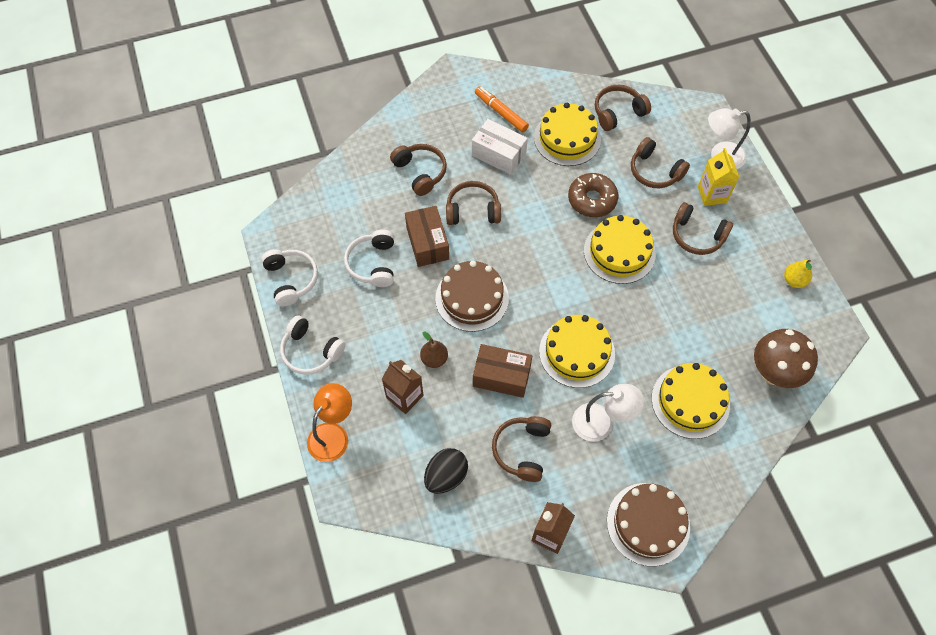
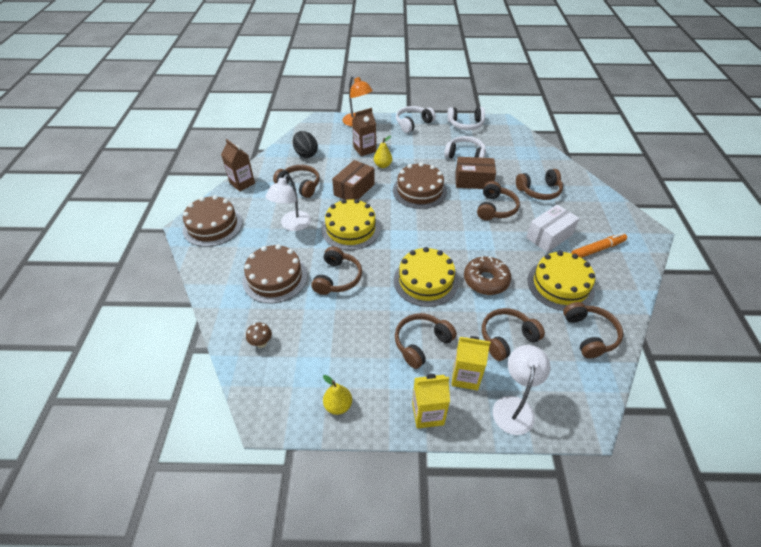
camera: 110 degrees right, 15 degrees down
(434, 359) = (383, 165): brown pear -> yellow pear
(658, 337) = (337, 278): none -> brown headphones
(690, 401) = (275, 278): yellow cake -> brown cake
(761, 213) = (427, 413): none -> yellow carton
(773, 373) = (261, 343): brown mushroom -> brown mushroom, size x0.45

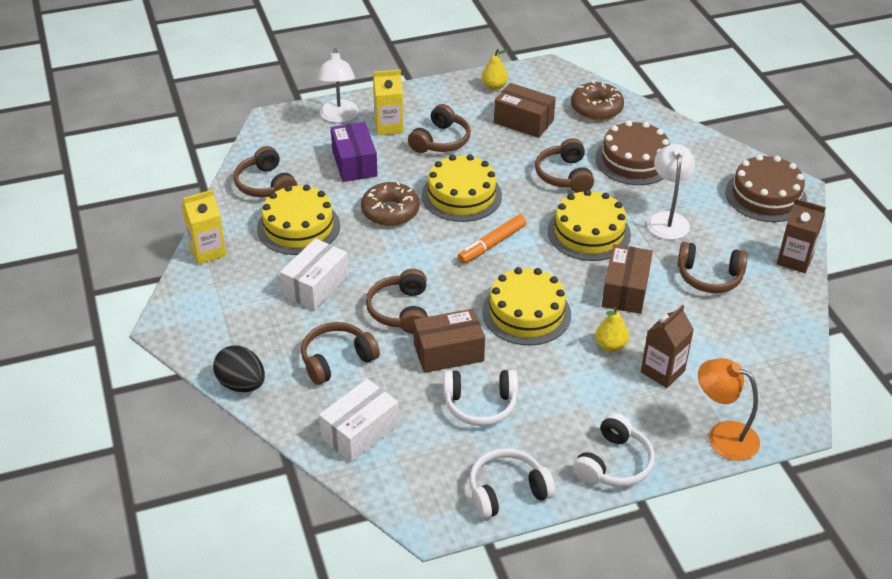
camera: 160 degrees right, 5 degrees down
(261, 343) = (596, 108): brown mushroom -> brown donut
(306, 154) = (752, 336): black egg -> black egg (241, 384)
(336, 346) = (523, 121): none -> brown box
(419, 190) = (526, 313): brown cake -> yellow cake
(427, 413) = (414, 97): yellow carton -> yellow carton (207, 251)
(507, 338) = (354, 163): brown headphones -> purple box
(530, 157) = (360, 432): none -> white box
(597, 249) = (248, 282): orange marker -> orange marker (492, 244)

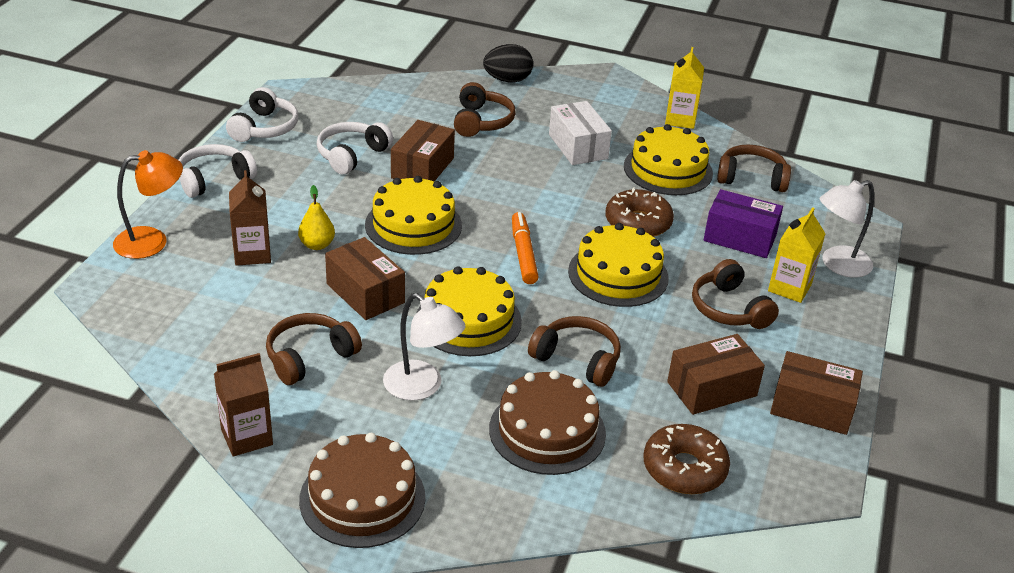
camera: 125 degrees right, 5 degrees down
(339, 117) = (838, 265): white lamp -> white lamp turned 60 degrees counterclockwise
(360, 432) = (399, 101): white box -> none
(400, 311) = (498, 169): brown headphones -> none
(494, 86) = (811, 408): yellow pear -> brown box
(614, 464) = (214, 179): white headphones -> white headphones turned 75 degrees clockwise

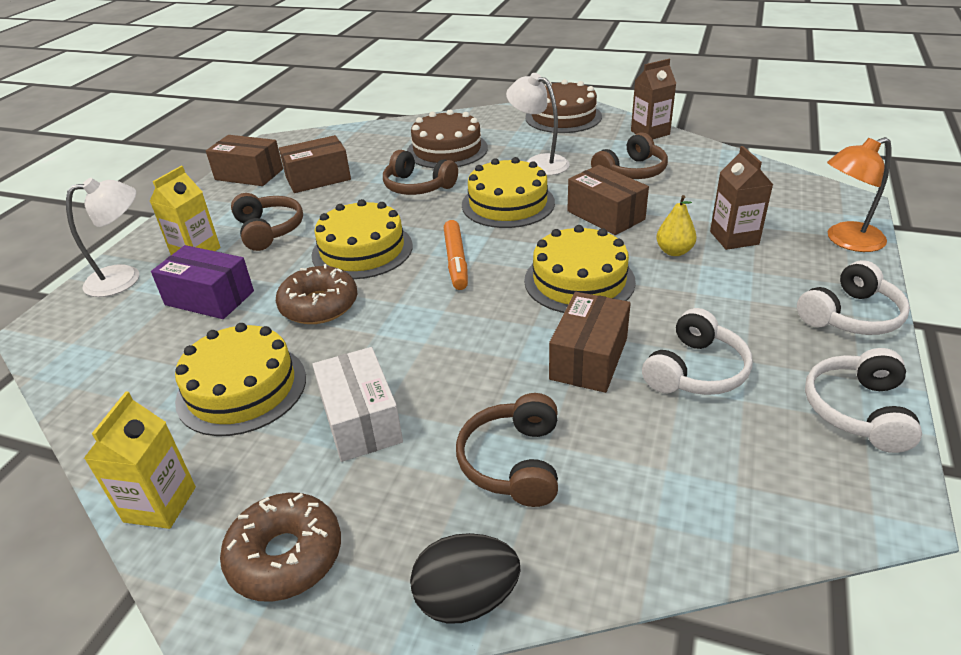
camera: 175 degrees left, 0 degrees up
(684, 468) = (359, 141): brown donut -> brown donut (285, 556)
(751, 178) = (130, 384): brown headphones -> none

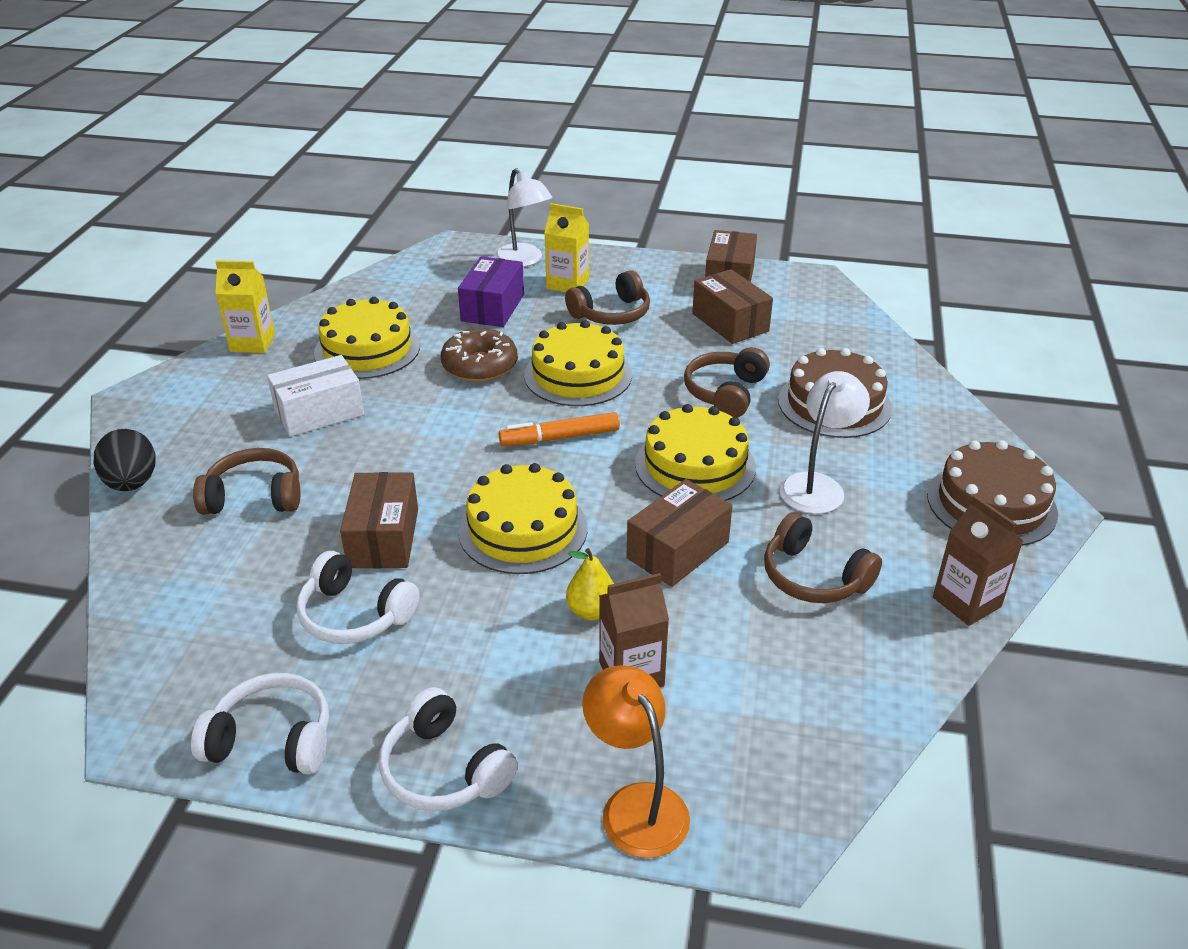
camera: 80 degrees right, 0 degrees up
(285, 556) = (193, 402): brown donut -> none
(589, 358) = (383, 538): brown box -> brown box turned 75 degrees clockwise

